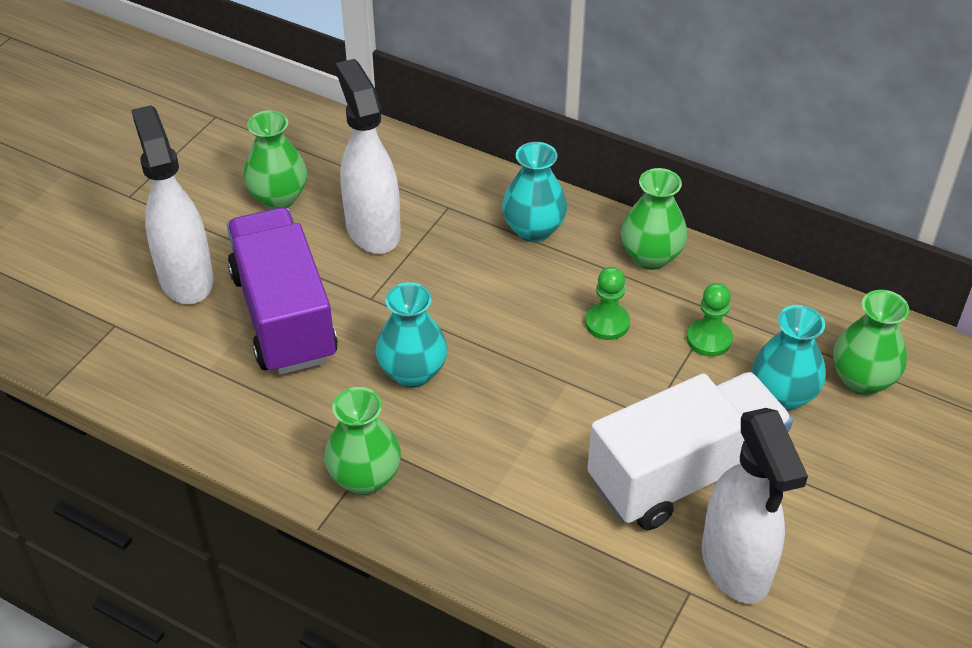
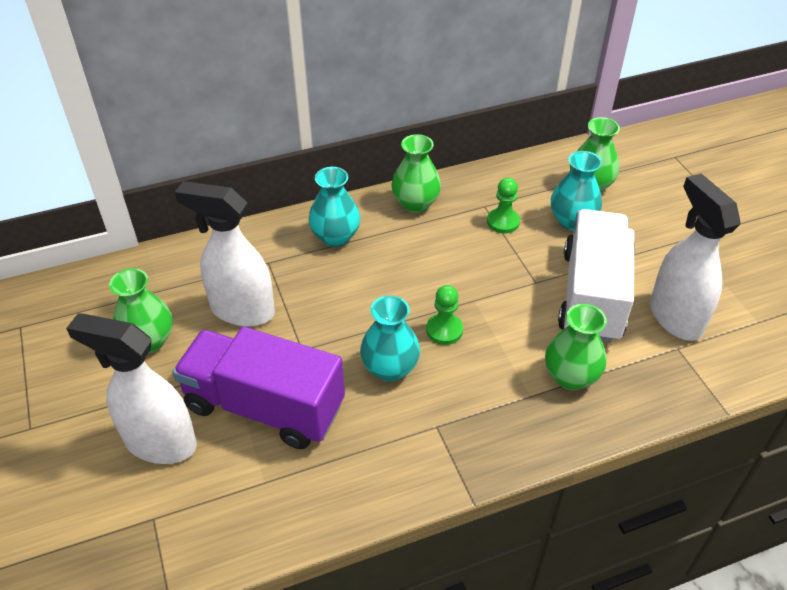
camera: 50 degrees left, 0 degrees up
(365, 478) = (455, 450): green vase -> green vase (570, 377)
(607, 323) = (446, 254): green pawn -> green pawn (444, 330)
(736, 566) = (675, 317): white spray bottle -> white spray bottle turned 135 degrees counterclockwise

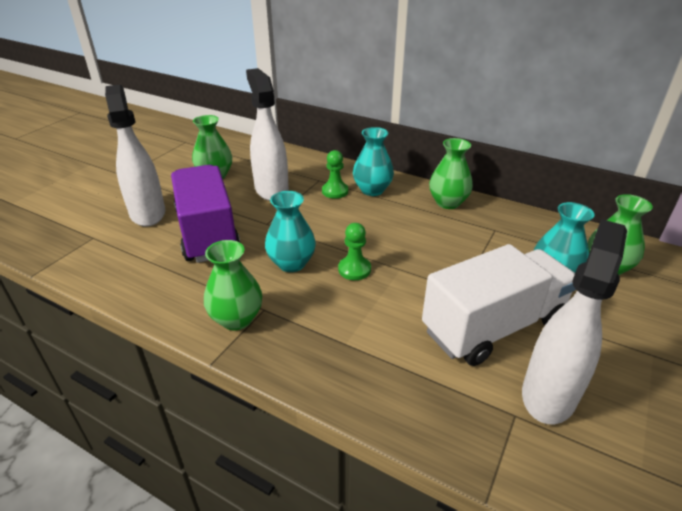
camera: 50 degrees right, 10 degrees down
(503, 222) = (494, 245): green pawn -> green pawn (335, 191)
(570, 377) = (391, 357): green vase -> green vase (236, 319)

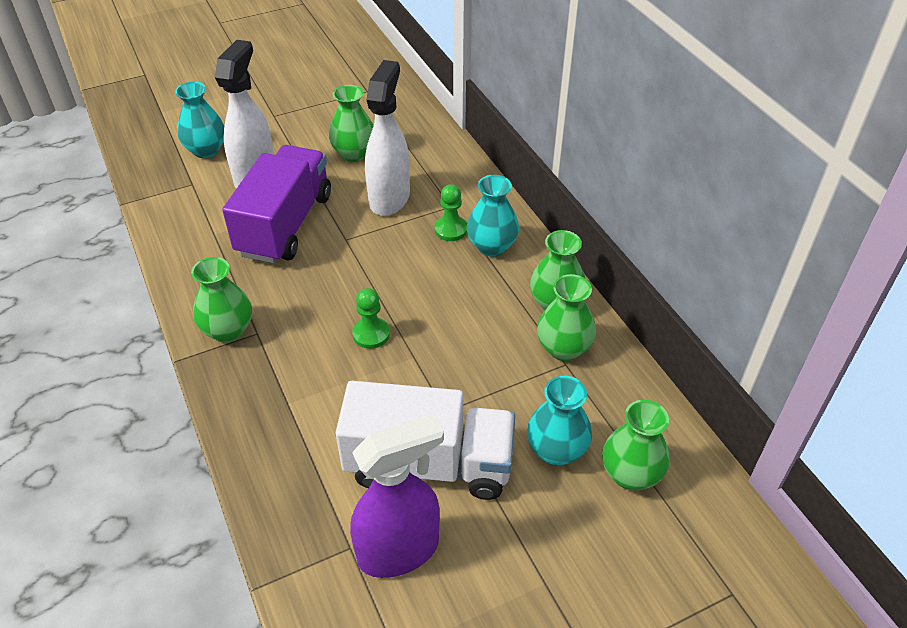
camera: 35 degrees right, 10 degrees up
(291, 263) = (323, 297): turquoise vase -> turquoise vase (206, 150)
(483, 222) = (563, 348): none -> green vase
(549, 394) = (399, 550): white spray bottle -> purple spray bottle

